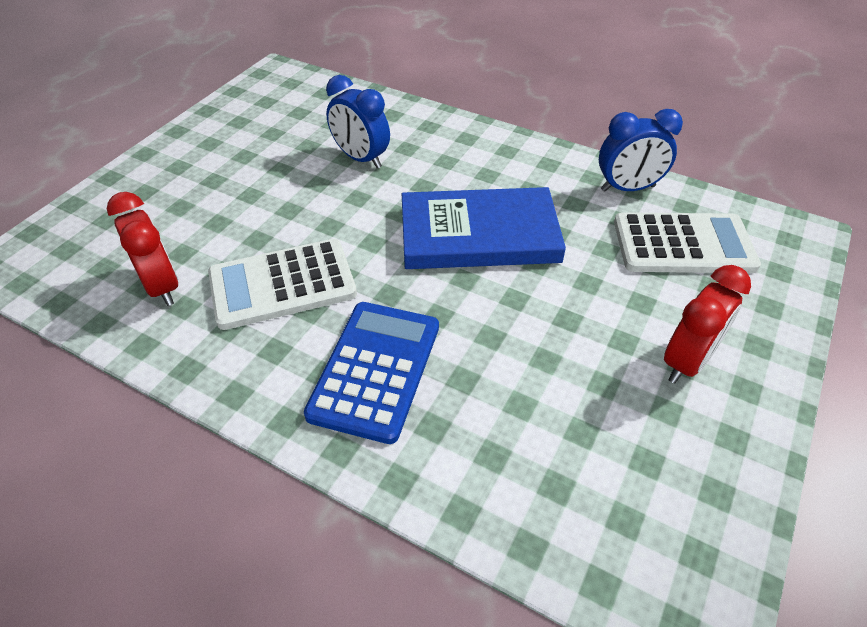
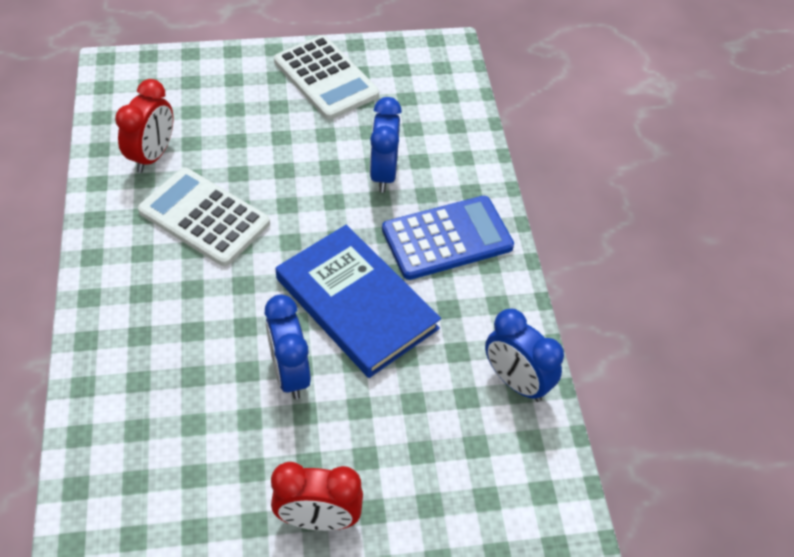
camera: 50 degrees right, 5 degrees up
(375, 370) = (164, 319): blue calculator -> blue calculator (447, 238)
(517, 308) = (290, 373): none -> blue clock
(683, 244) = (469, 459): white calculator -> white calculator (326, 78)

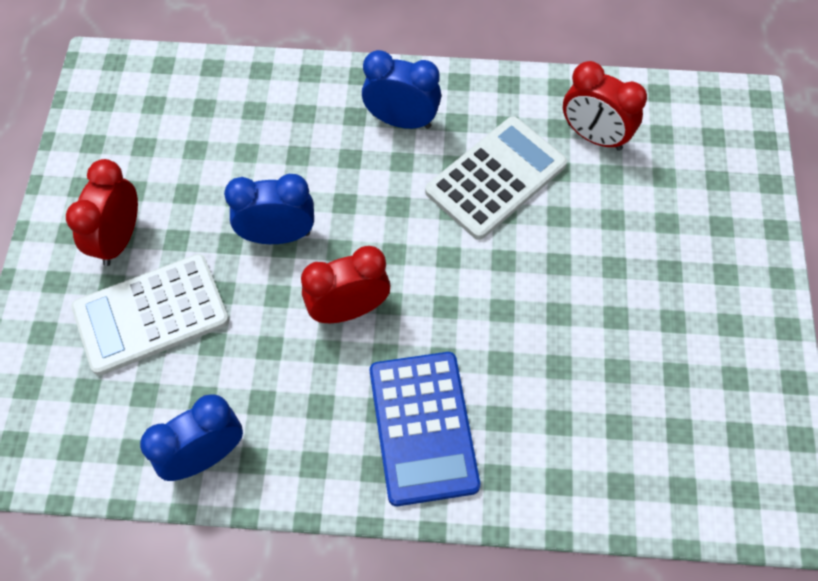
camera: 105 degrees right, 10 degrees up
(326, 78) = (722, 332): white calculator -> white calculator (151, 314)
(356, 303) = (349, 310): blue book -> red clock
(383, 174) = (540, 373): blue clock -> blue clock (401, 121)

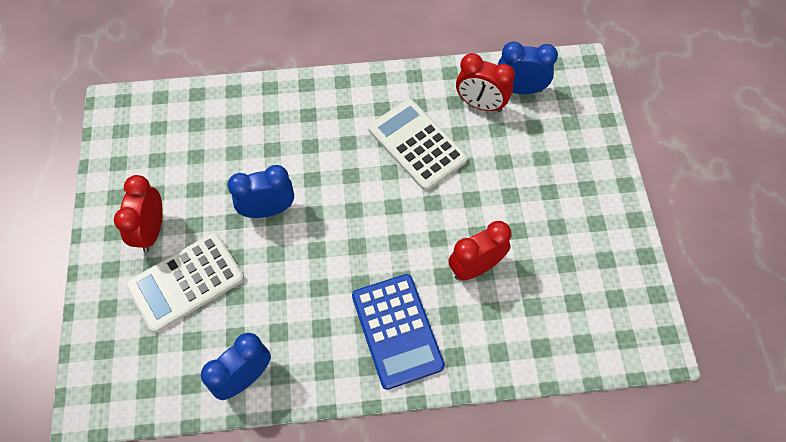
camera: 10 degrees left, 0 degrees up
(349, 310) = (329, 255): red clock -> red clock (475, 267)
(401, 121) = (342, 113): blue clock -> blue clock (520, 89)
(496, 178) = (417, 144): white calculator -> white calculator turned 75 degrees counterclockwise

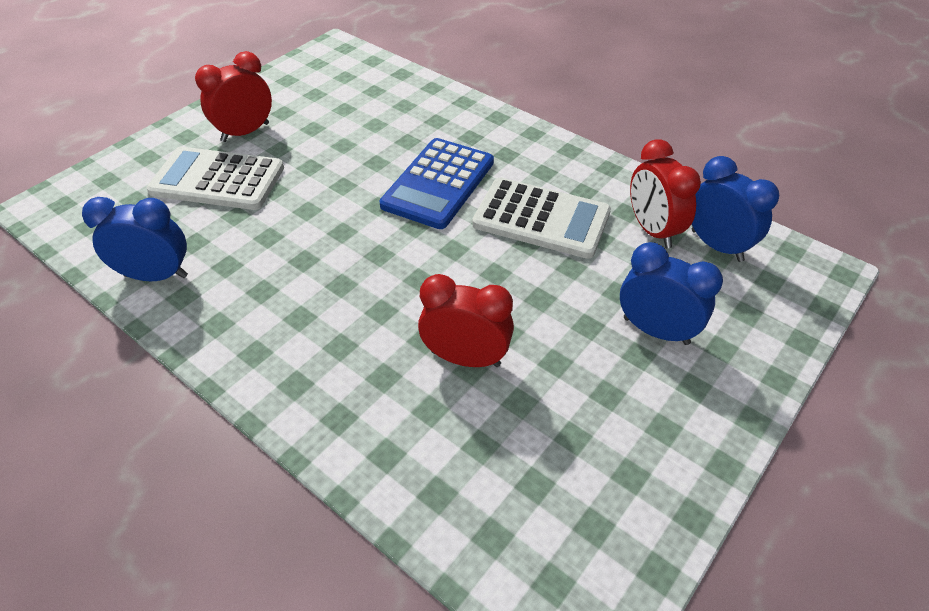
camera: 45 degrees right, 15 degrees down
(268, 210) = (345, 177): blue clock -> blue clock (656, 331)
(397, 330) = (318, 347): blue calculator -> blue calculator (438, 184)
(417, 144) = (541, 219): white calculator -> white calculator turned 105 degrees clockwise

